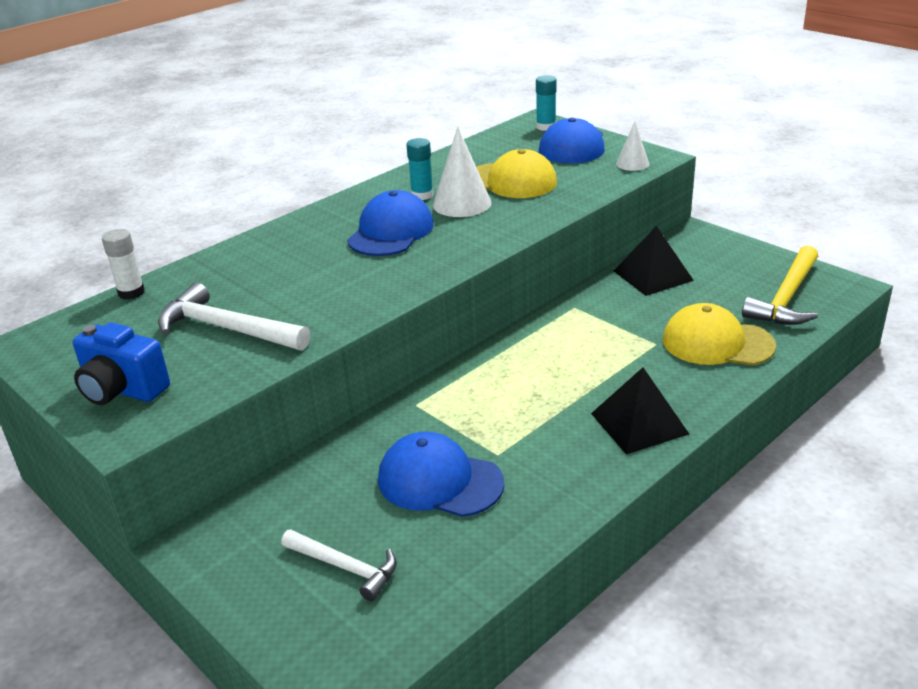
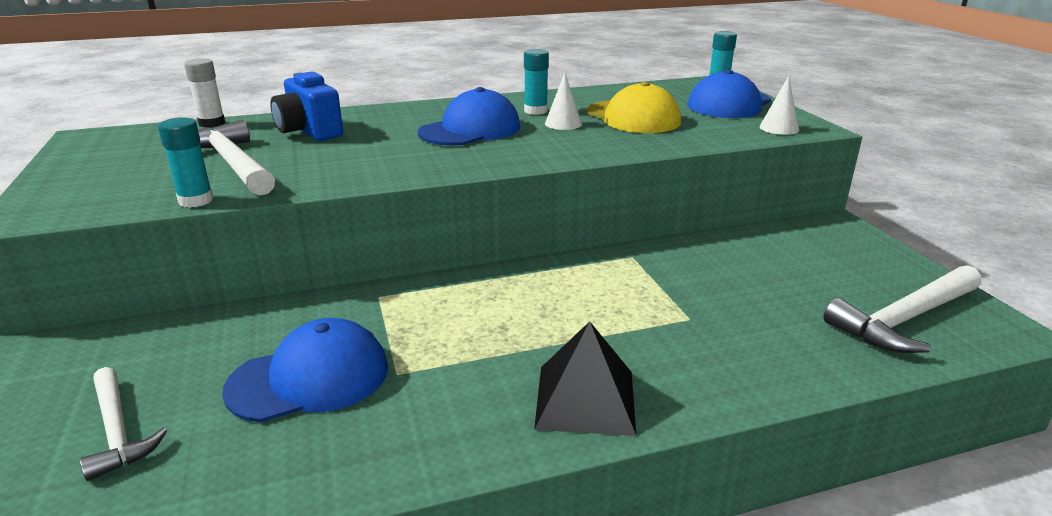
camera: 25 degrees right, 5 degrees down
(122, 390) = (86, 185): blue camera -> blue camera (309, 132)
(254, 372) = (196, 200): none -> turquoise glue stick
(439, 481) = (310, 378): blue cap -> blue cap turned 105 degrees clockwise
(462, 203) = (563, 123): white cone -> white cone, size x0.59
(652, 275) = (749, 251): black pyramid -> none
(717, 343) = (768, 341): yellow cap -> none
(786, 298) = (904, 319): yellow hammer -> white hammer

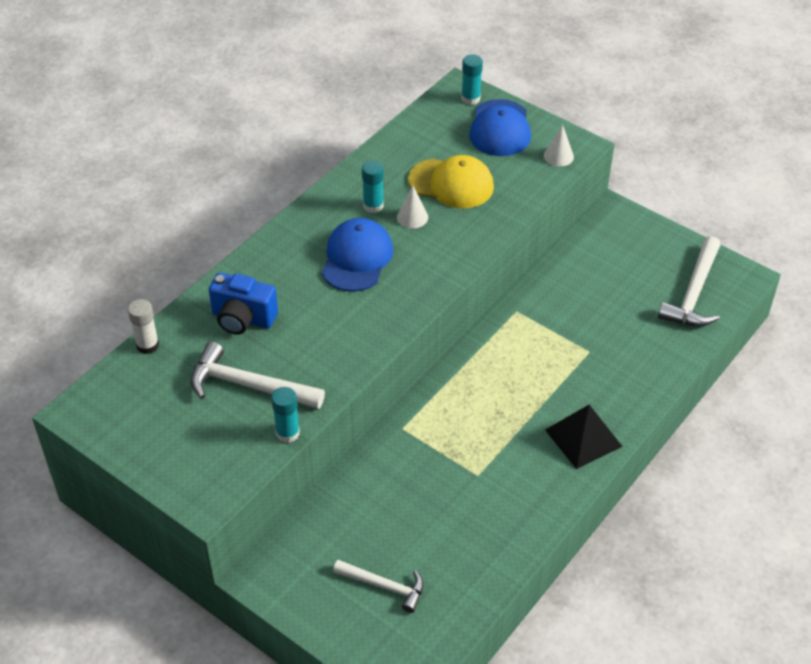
camera: 35 degrees left, 20 degrees up
(310, 378) = (437, 504): blue cap -> none

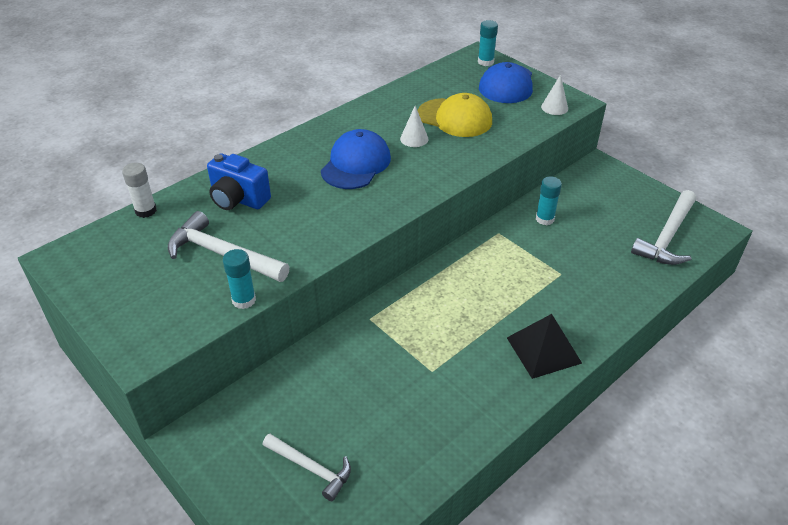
camera: 10 degrees right, 5 degrees down
(373, 205) = (382, 127): turquoise glue stick -> turquoise glue stick (545, 219)

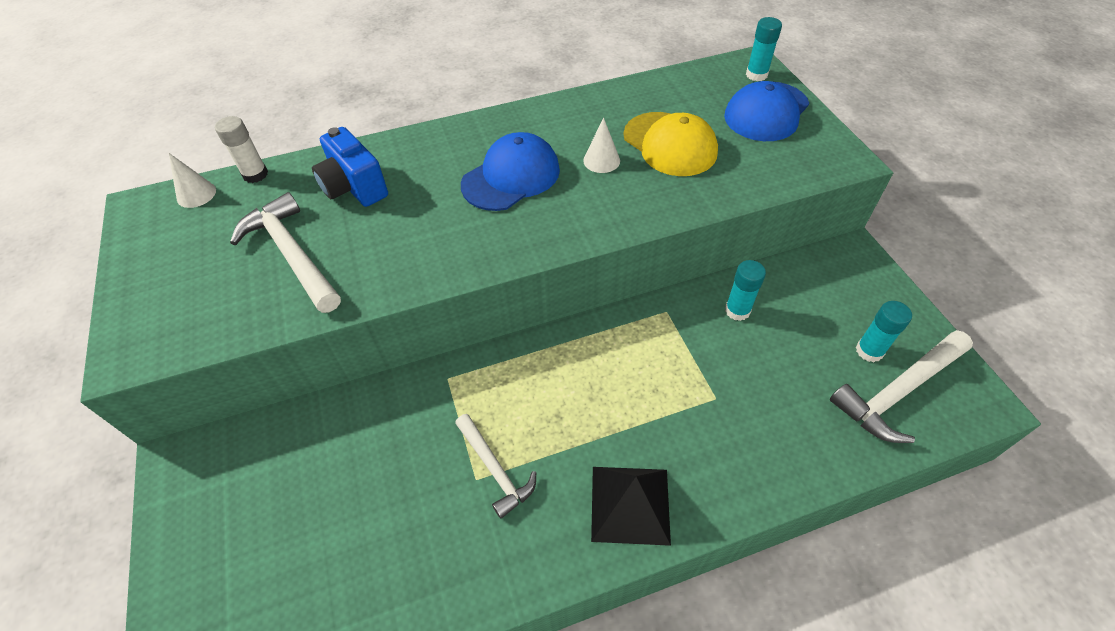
camera: 25 degrees right, 10 degrees up
(244, 300) = (273, 323): turquoise glue stick -> turquoise glue stick (869, 351)
(311, 468) = (267, 557): white hammer -> white hammer (495, 469)
(554, 107) = (813, 161): white cone -> white cone (196, 194)

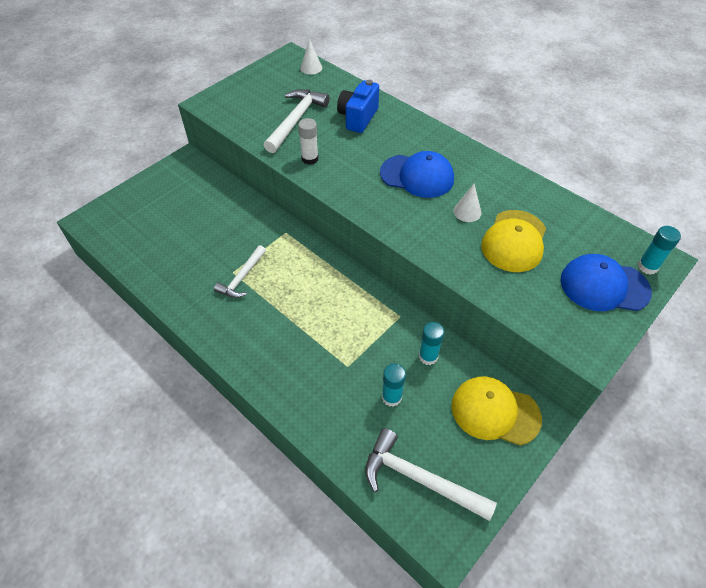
camera: 60 degrees right, 0 degrees up
(255, 174) = (339, 79): white glue stick -> white glue stick (310, 158)
(630, 504) = (251, 347): black pyramid -> none
(833, 286) = (495, 412): none -> yellow cap
(869, 351) = (446, 451): turquoise glue stick -> turquoise glue stick (391, 397)

